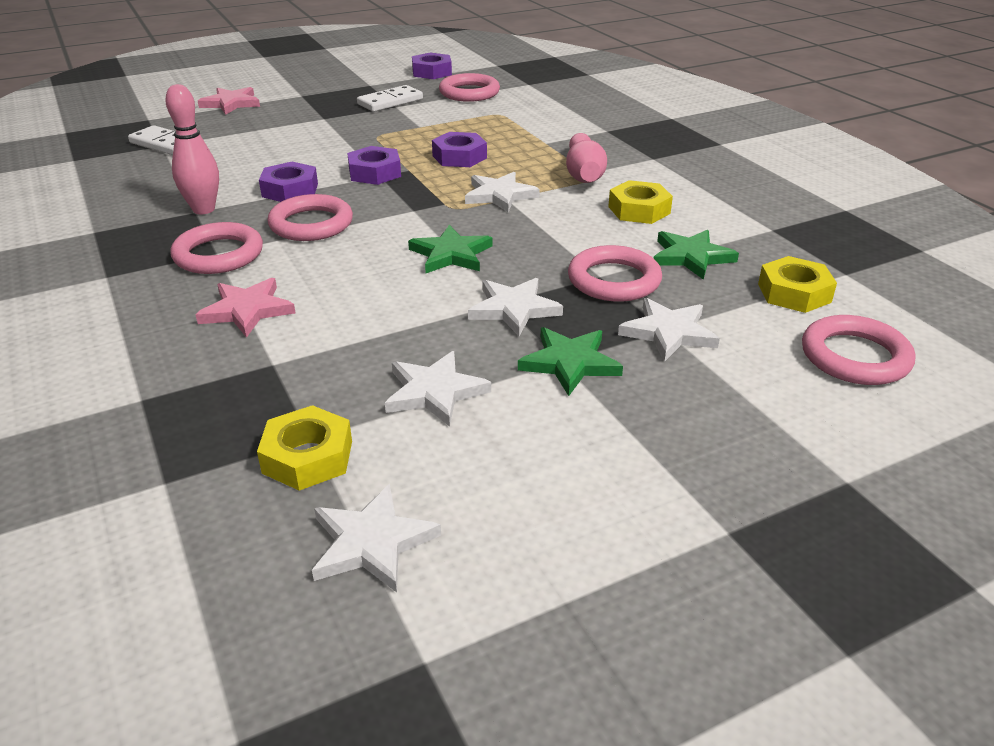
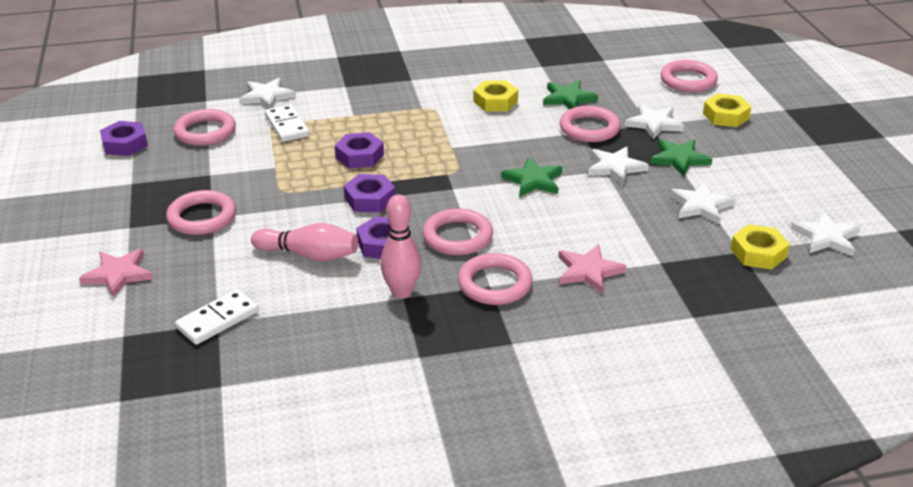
camera: 75 degrees left, 0 degrees up
(322, 115) = (202, 217): none -> pink ring
(390, 102) = (195, 176): white domino -> white domino (287, 126)
(499, 195) = (445, 149): white star -> white star (267, 96)
(583, 174) = (424, 110): pink bowling pin -> pink bowling pin (309, 255)
(794, 293) = (621, 79): yellow nut -> yellow nut (725, 116)

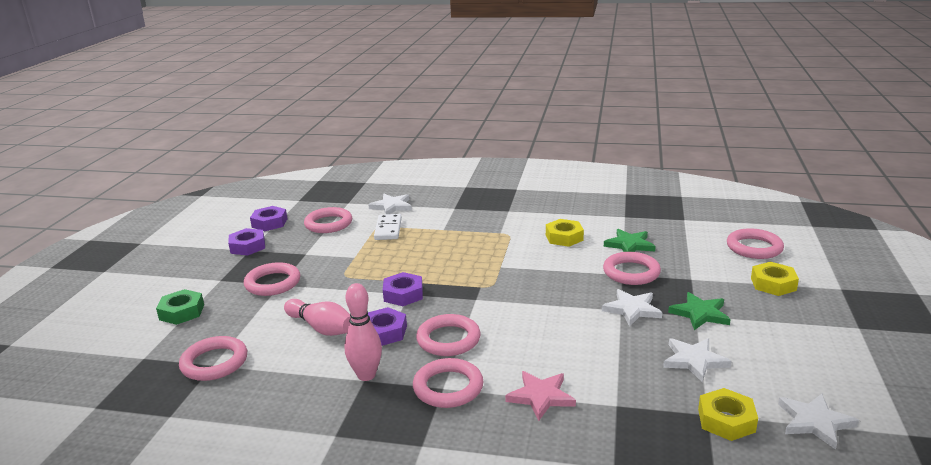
camera: 25 degrees right, 10 degrees down
(118, 274) = (182, 312): pink star -> green nut
(218, 320) = (214, 362): white domino -> pink ring
(359, 156) = (423, 260): purple nut -> purple nut (248, 246)
(533, 180) = (549, 306): green star -> none
(654, 124) = (695, 279): white star -> none

